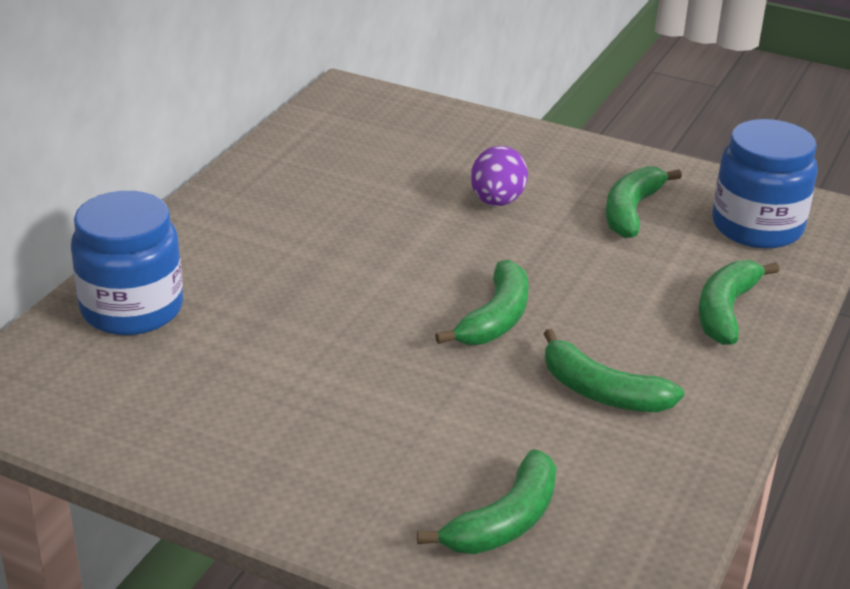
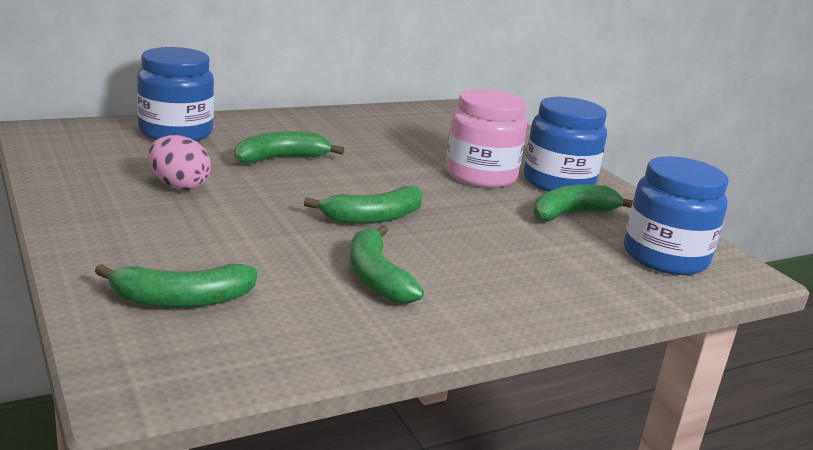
camera: 35 degrees right, 10 degrees down
(270, 387) = (179, 186): none -> pink egg
(497, 201) = (480, 175): purple egg -> pink jar
(569, 173) = (558, 183): none -> blue jar
(725, 311) = (554, 283): green banana -> green banana (281, 158)

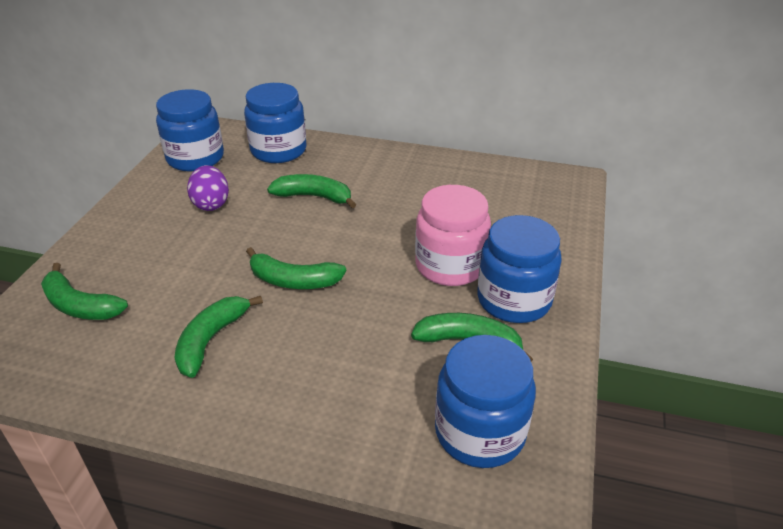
camera: 45 degrees right, 15 degrees up
(84, 155) = (195, 158): none -> blue jar
(179, 186) = (211, 204): pink egg -> purple egg

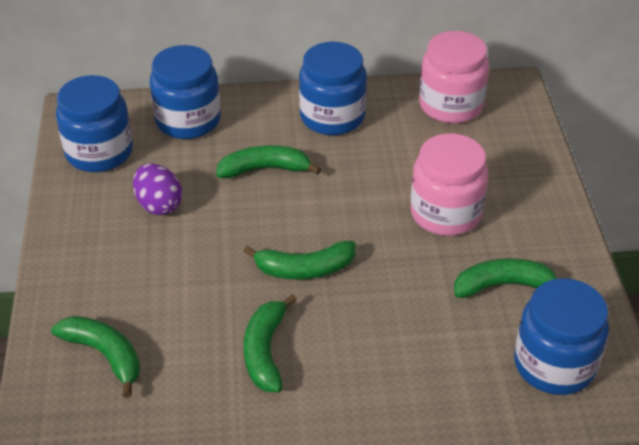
camera: 20 degrees left, 5 degrees up
(80, 306) = (105, 355): green banana -> green banana turned 150 degrees counterclockwise
(506, 182) = (450, 105): none -> pink jar
(514, 300) = (521, 233): blue jar -> blue jar (332, 117)

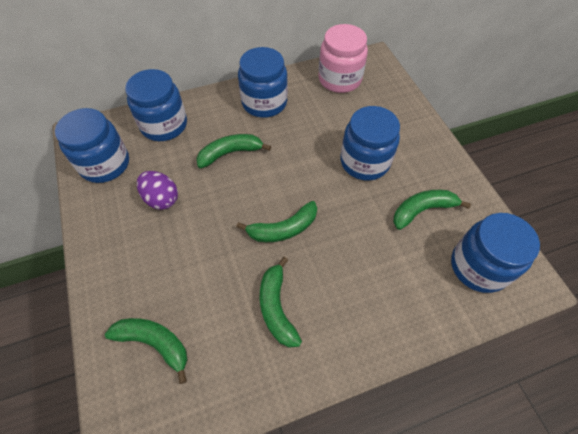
camera: 15 degrees left, 15 degrees up
(445, 213) = (364, 162): pink jar -> blue jar

